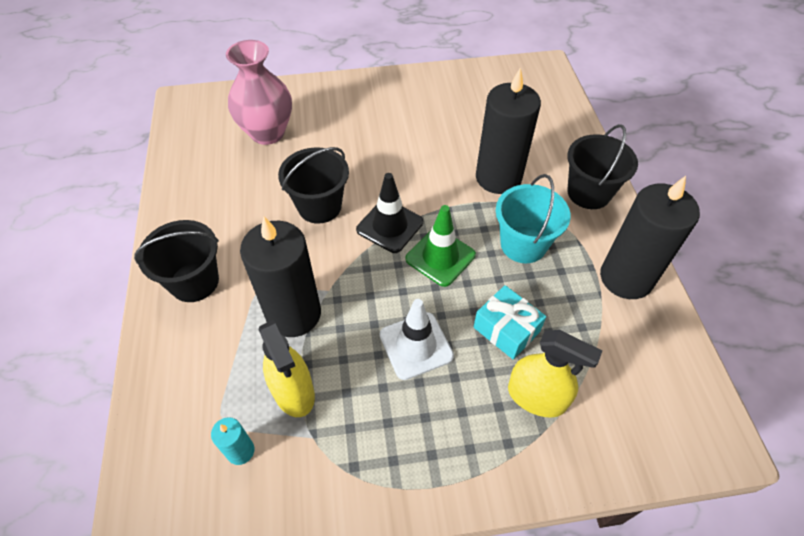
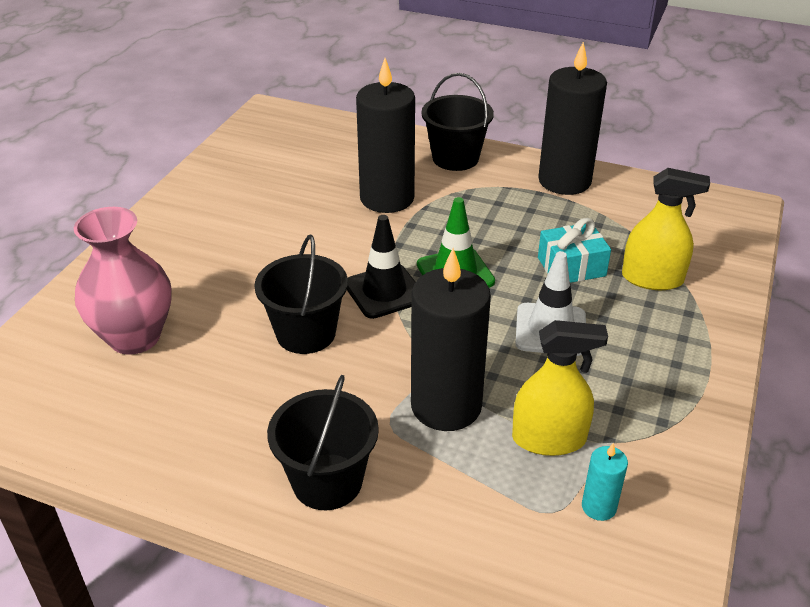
camera: 60 degrees left, 15 degrees down
(523, 244) = (483, 218): turquoise bucket -> none
(536, 397) = (652, 278): yellow spray bottle -> yellow spray bottle turned 45 degrees clockwise

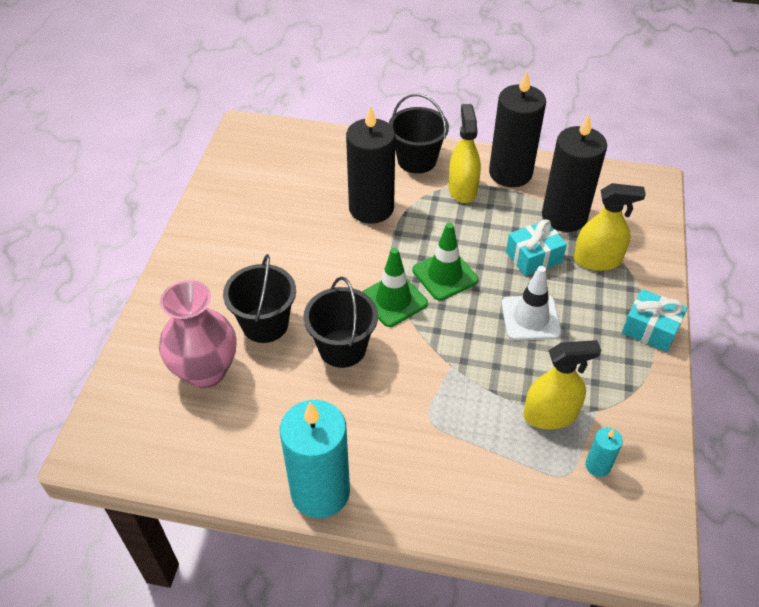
camera: 10 degrees left, 10 degrees up
(225, 485) = (320, 491): none -> turquoise candle
(327, 481) = (396, 476): black bucket -> black bucket (265, 324)
(384, 291) = (393, 300): black traffic cone -> green traffic cone
(446, 406) = (468, 398): black candle -> black candle (564, 216)
(502, 191) = (462, 189): none -> yellow spray bottle
(706, 360) = (650, 329): none -> turquoise gift

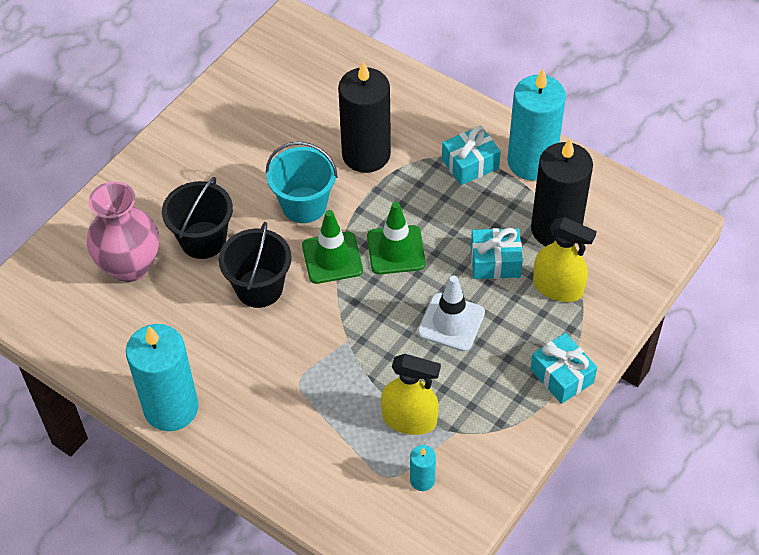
camera: 25 degrees right, 5 degrees up
(341, 265) = (304, 205): none -> turquoise bucket
(417, 160) = (443, 115): black bucket -> none
(462, 189) = (470, 164): yellow spray bottle -> turquoise gift
(510, 173) = (531, 162): black candle -> turquoise candle

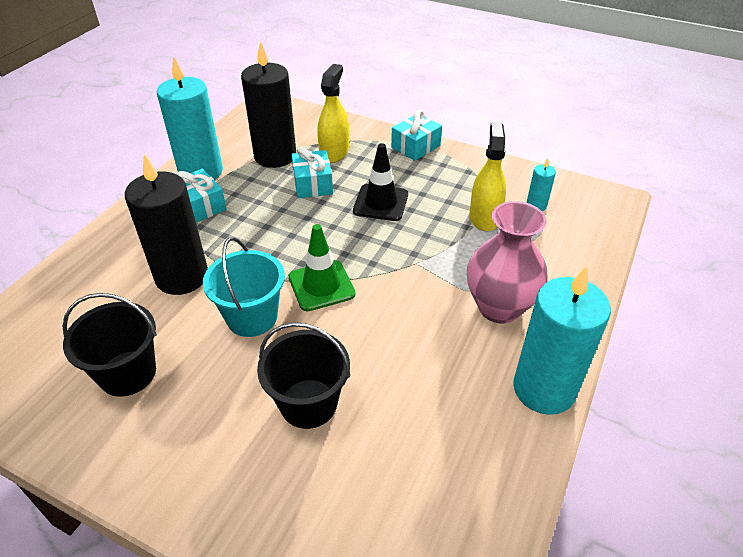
camera: 100 degrees left, 10 degrees down
(130, 266) = (359, 479): pink vase -> pink vase (499, 307)
(259, 288) = (369, 338): black bucket -> black bucket (128, 373)
(396, 250) = (306, 243): green traffic cone -> none
(451, 322) = (381, 203): white traffic cone -> black traffic cone

